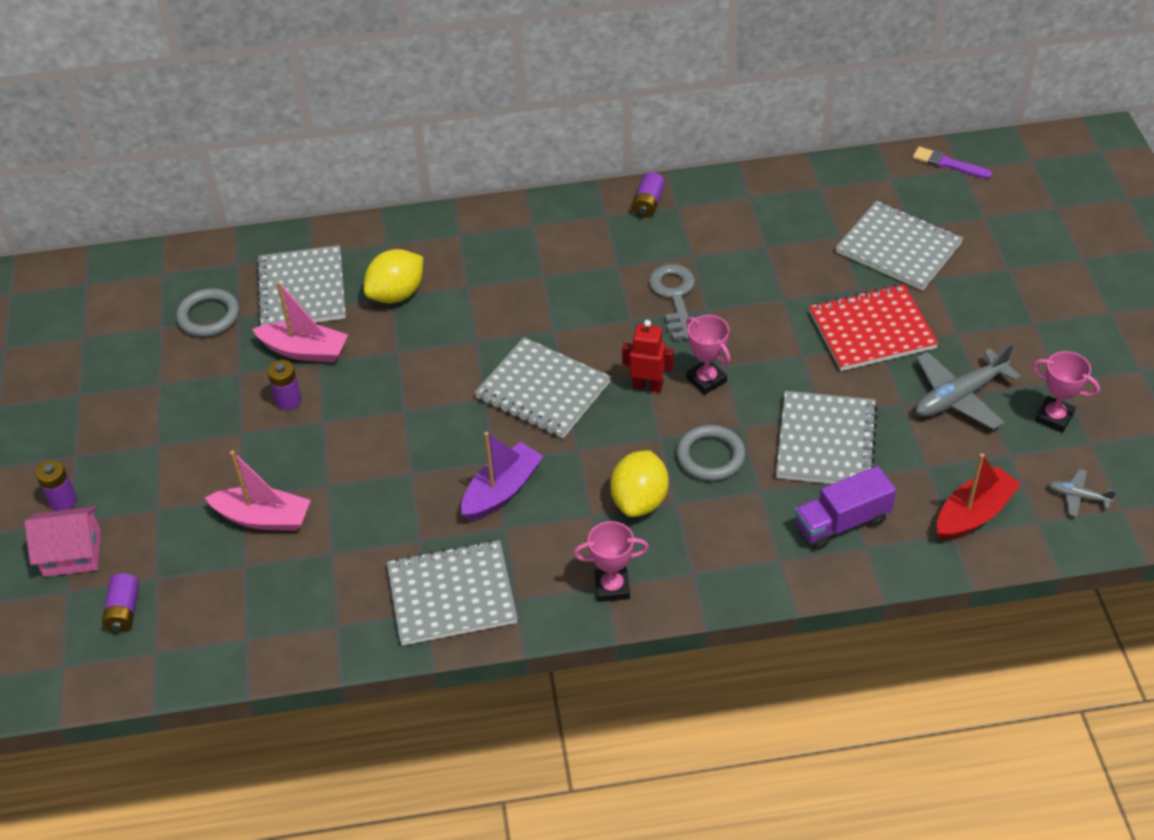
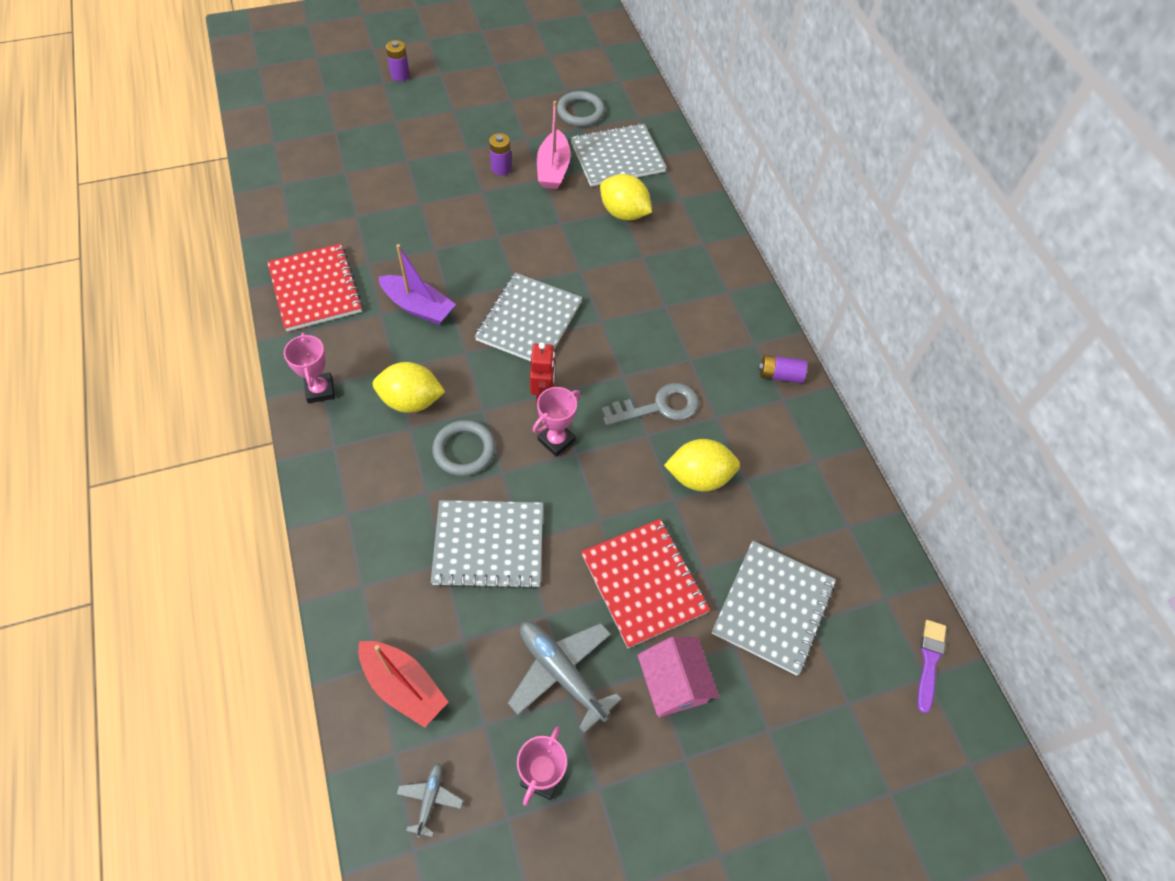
camera: 75 degrees right, 10 degrees up
(72, 553) = (356, 88): pink house -> pink house (673, 683)
(124, 611) = (308, 121): purple battery -> none
(263, 518) = (388, 174): pink boat -> none
(452, 595) = (316, 289): grey notebook -> red notebook
(760, 278) = (699, 477): none -> yellow lemon
(841, 522) = (390, 563): purple truck -> none

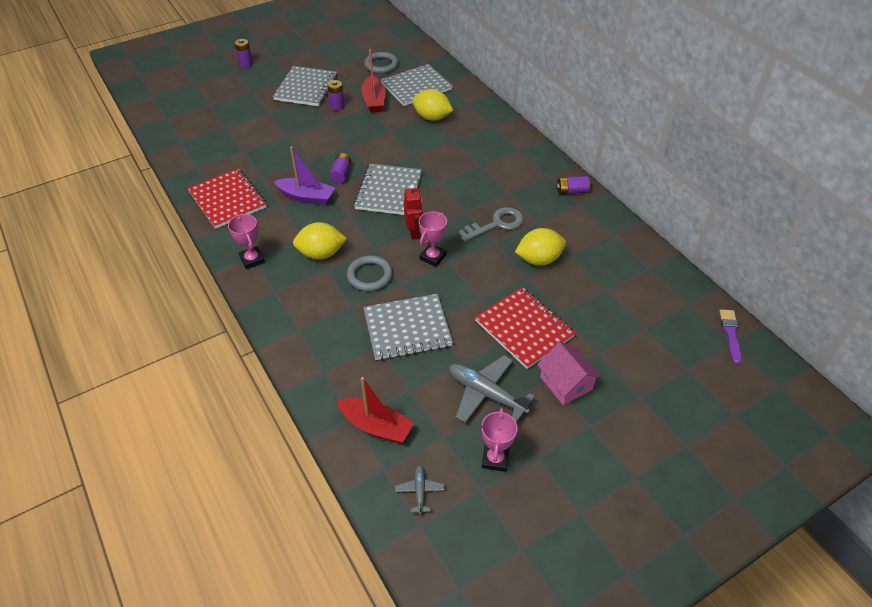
camera: 10 degrees left, 10 degrees down
(474, 279) = (341, 174): none -> purple battery
(553, 169) = (374, 101): pink boat -> red boat
(773, 608) = (617, 325): grey notebook -> grey notebook (306, 88)

